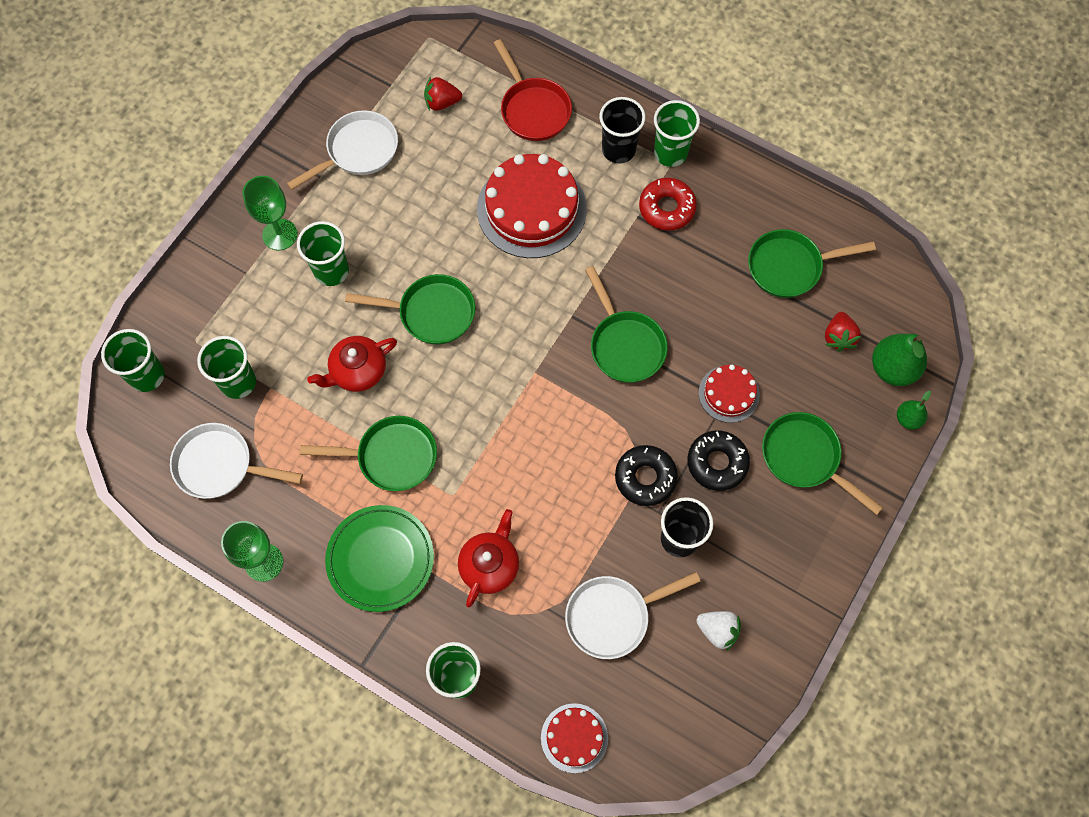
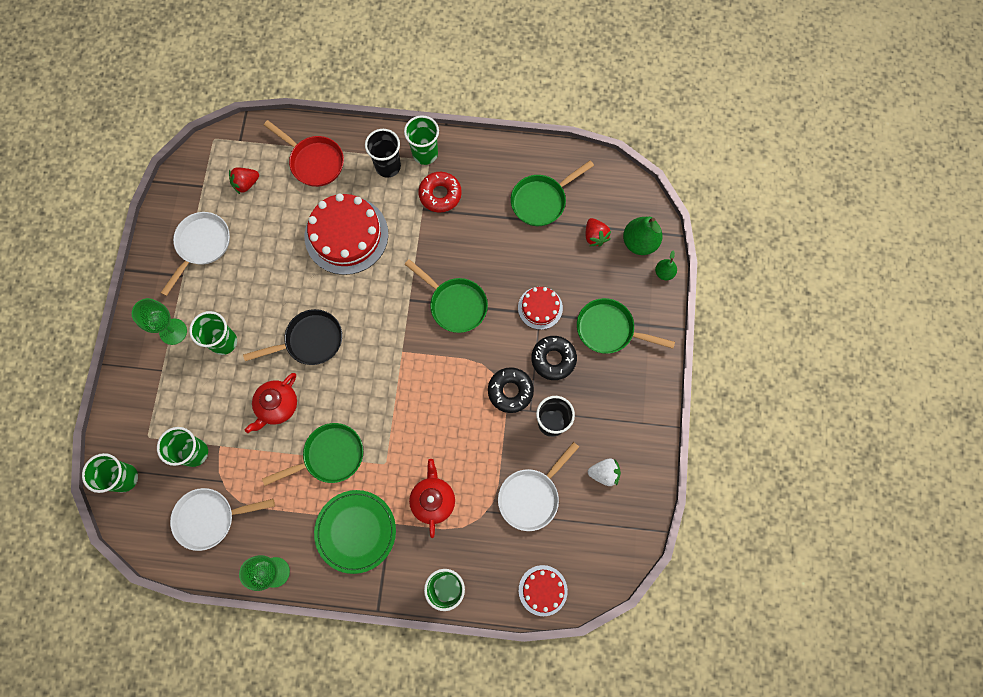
camera: 25 degrees left, 5 degrees up
(431, 313) = (310, 341): green pan -> black pan

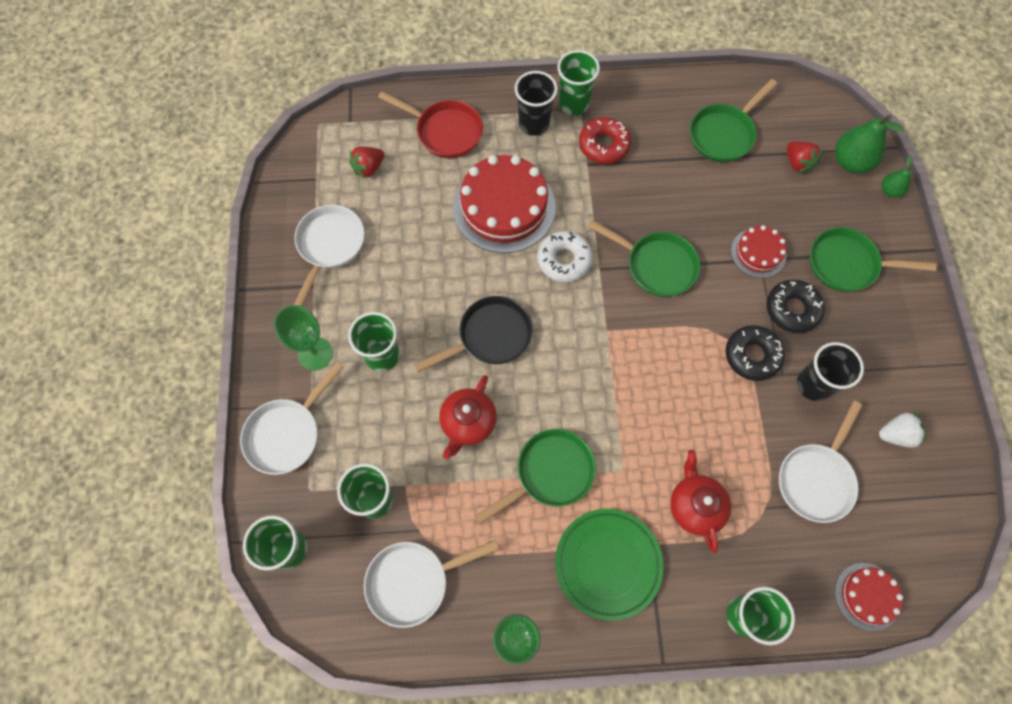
camera: 10 degrees left, 5 degrees down
(140, 390) = (287, 433): none -> white pan
(383, 288) = (564, 260): none -> white donut

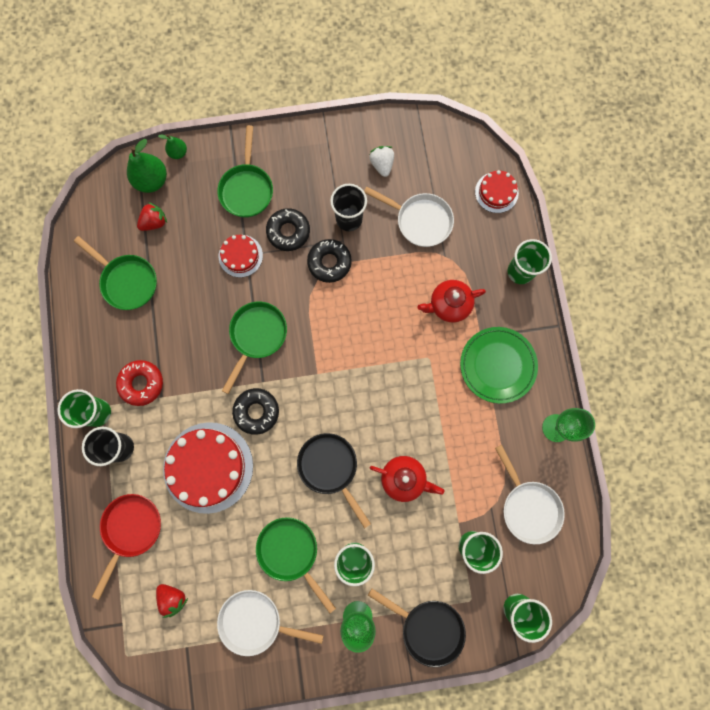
camera: 95 degrees left, 10 degrees up
(287, 433) = (428, 627): white pan -> black pan
(549, 473) = (437, 411): green pan -> green pan (291, 552)
(564, 260) = (256, 411): white donut -> black donut

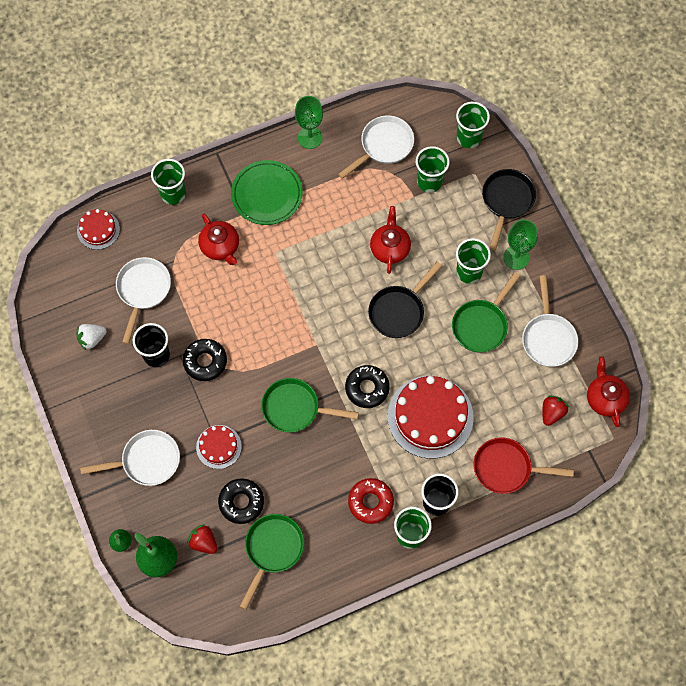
camera: 105 degrees left, 10 degrees down
(171, 662) = (605, 398): none -> red teapot
(247, 189) = (146, 461): green pan -> white pan
(288, 232) = (183, 408): black donut -> black donut (241, 502)

